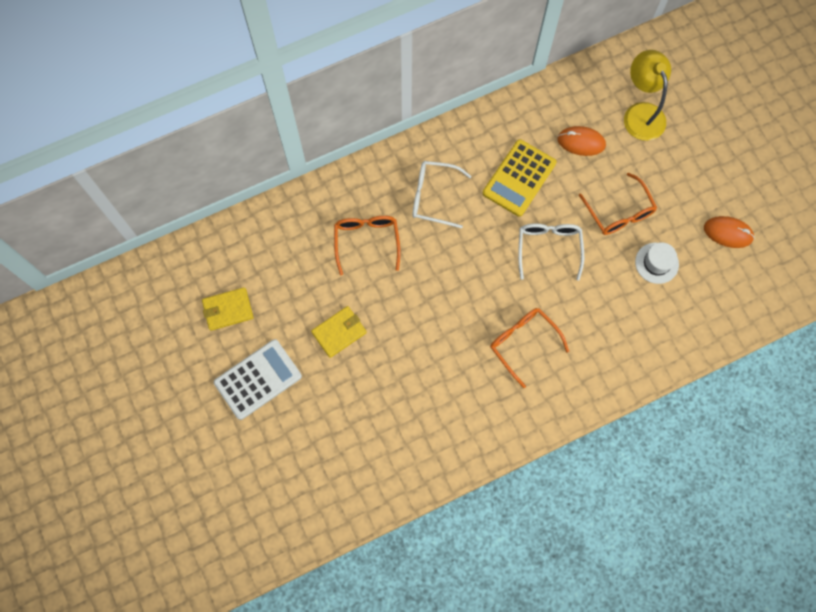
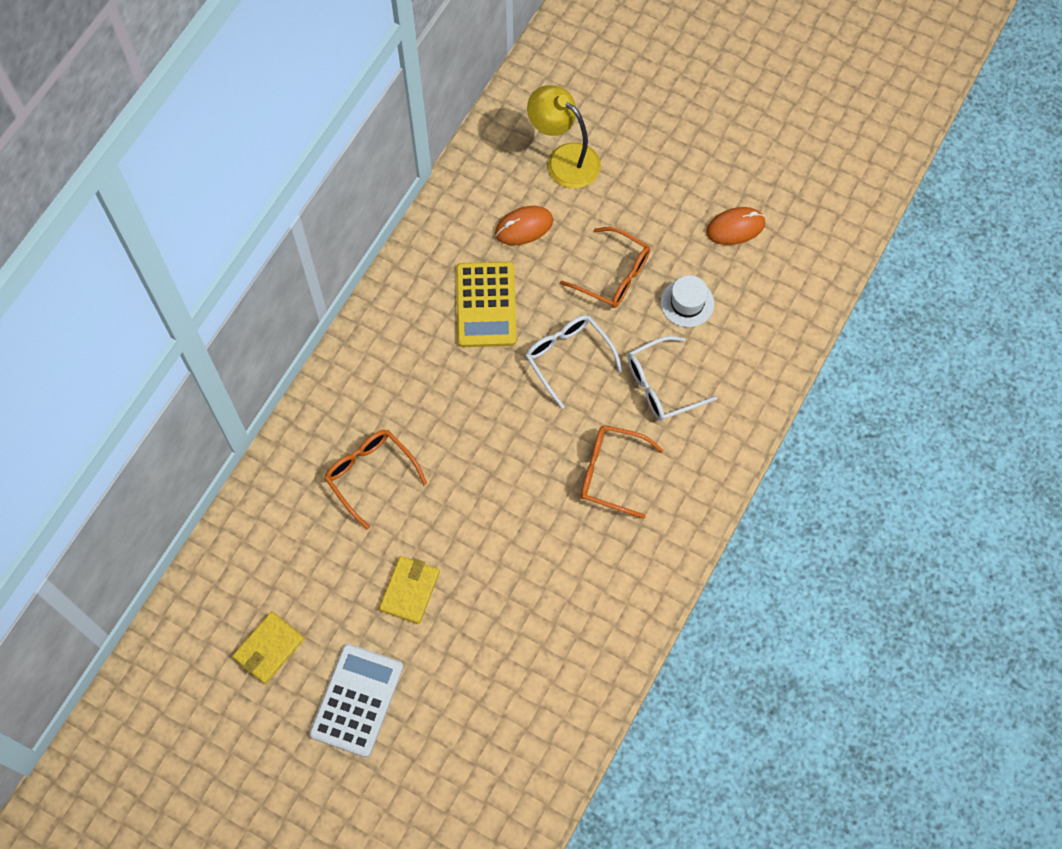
camera: 35 degrees left, 5 degrees down
(434, 197) = (409, 381): white glasses -> white glasses (662, 385)

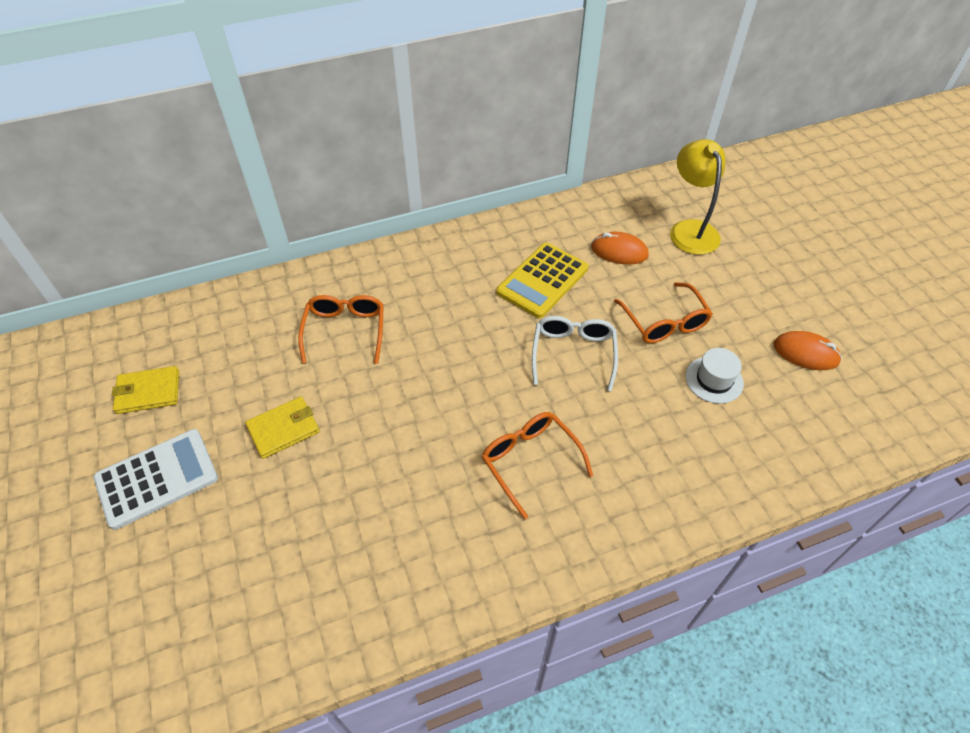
camera: 40 degrees right, 15 degrees down
(662, 385) = (637, 425): white glasses -> none

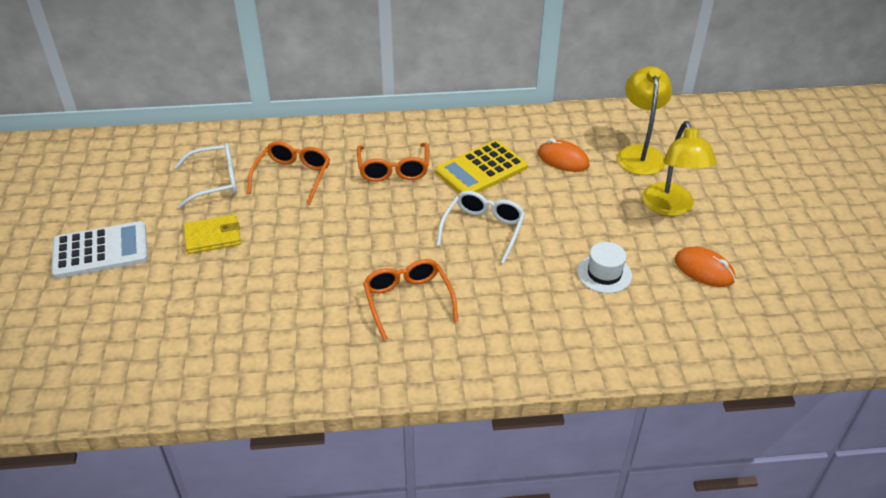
camera: 15 degrees right, 10 degrees down
(148, 392) = (117, 190): yellow wallet -> none
(259, 356) = (215, 182): none -> white glasses
(664, 322) = (579, 221): orange glasses -> orange glasses (393, 169)
(745, 286) = (670, 207): none -> yellow lamp

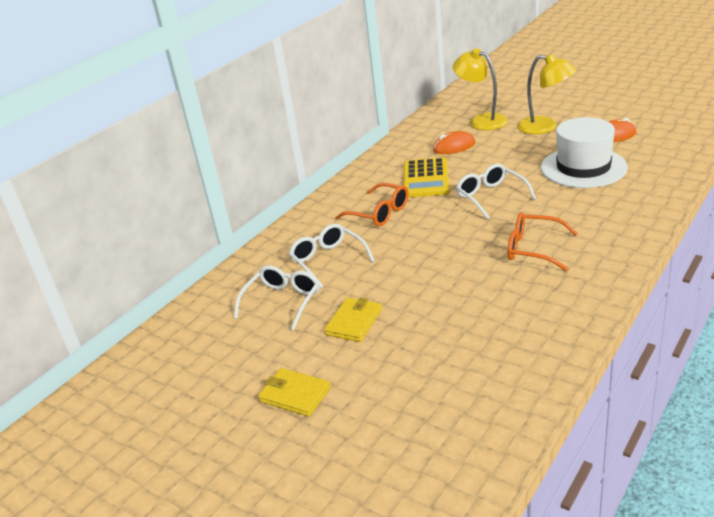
camera: 45 degrees left, 10 degrees down
(100, 251) = (295, 394): white calculator -> yellow wallet
(292, 177) = (328, 260): orange glasses -> white glasses
(604, 273) = (583, 167): white hat -> white hat, size x1.99

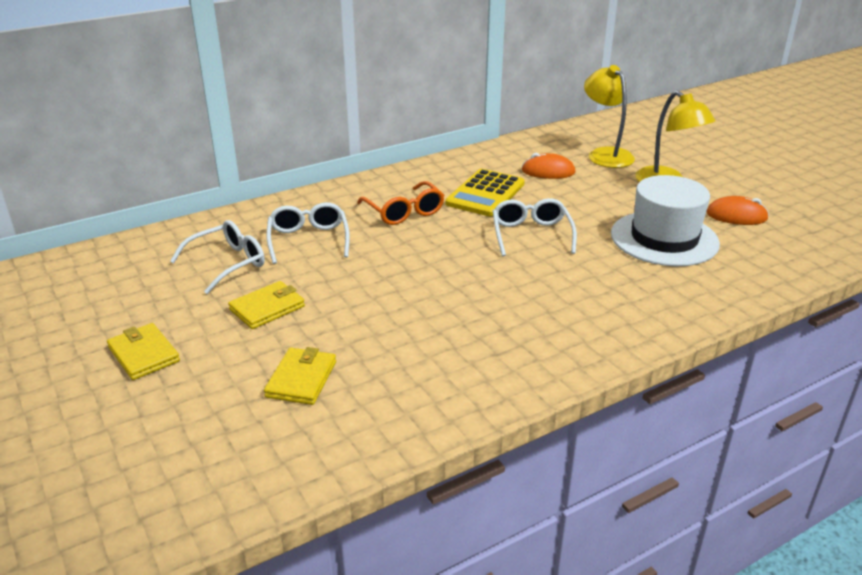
camera: 20 degrees right, 0 degrees up
(439, 361) = (301, 379): none -> yellow wallet
(534, 249) = (518, 304): orange glasses -> none

